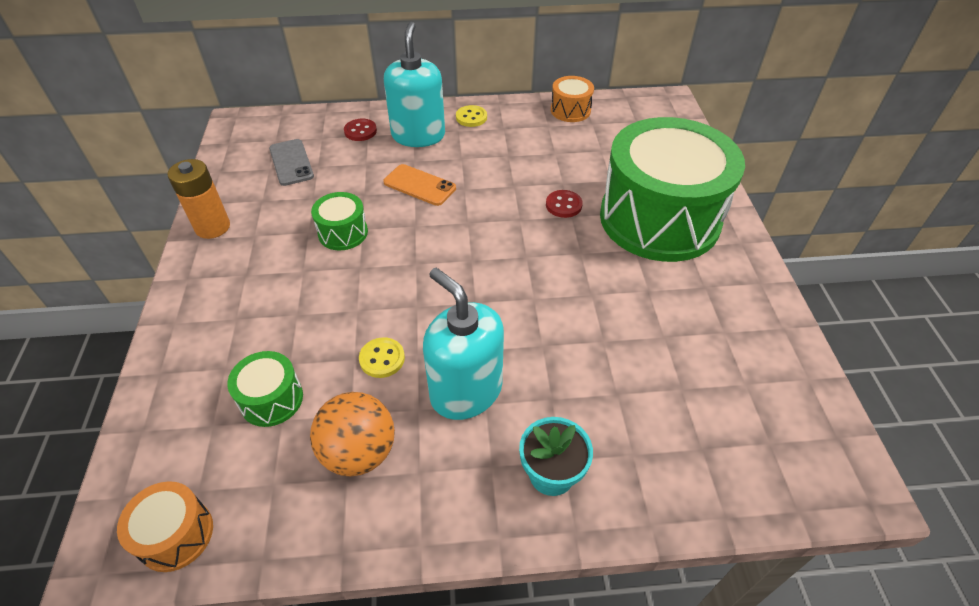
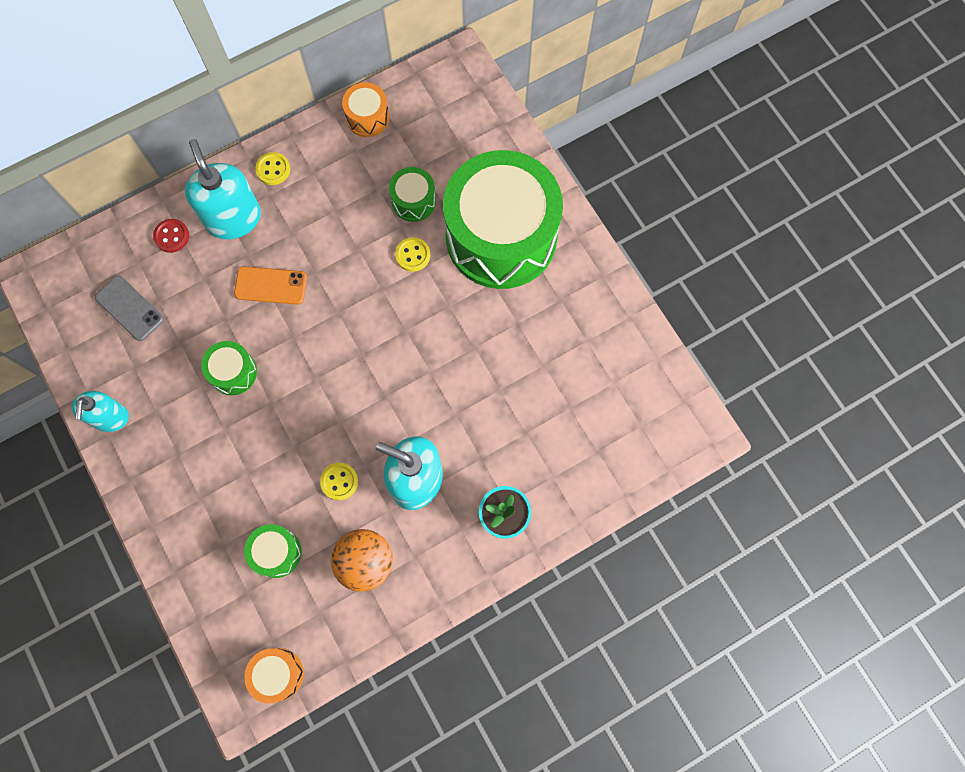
camera: 25 degrees left, 25 degrees up
(212, 227) = (110, 417): orange battery -> turquoise soap dispenser
(563, 205) = (413, 255): red button -> yellow button
(584, 170) = (413, 201): none -> green drum

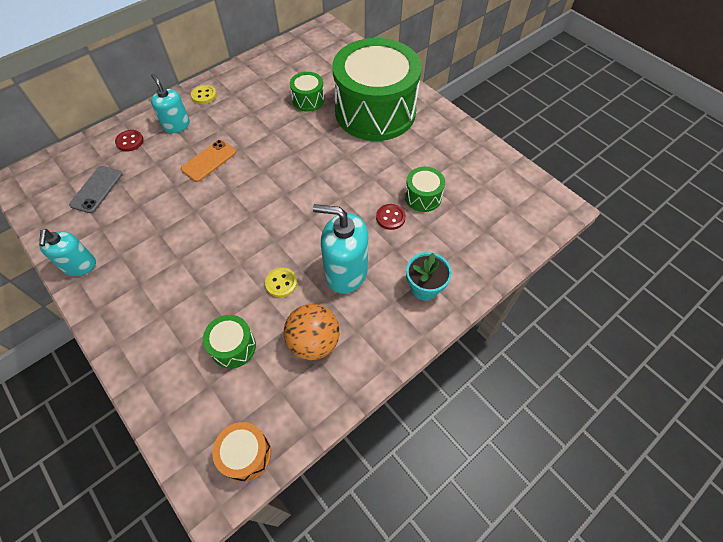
camera: 10 degrees left, 15 degrees down
(129, 308) = (97, 189): grey phone -> grey phone turned 75 degrees clockwise
(233, 218) = (177, 125): turquoise soap dispenser -> turquoise soap dispenser, size x0.64
(233, 372) = (184, 219): green drum -> green drum (423, 197)
(271, 285) = (209, 161): orange phone -> orange phone turned 45 degrees counterclockwise
(367, 117) = (268, 61): orange drum -> none
(413, 255) = (313, 129): yellow button -> none
(485, 412) = (390, 217): none -> red button

